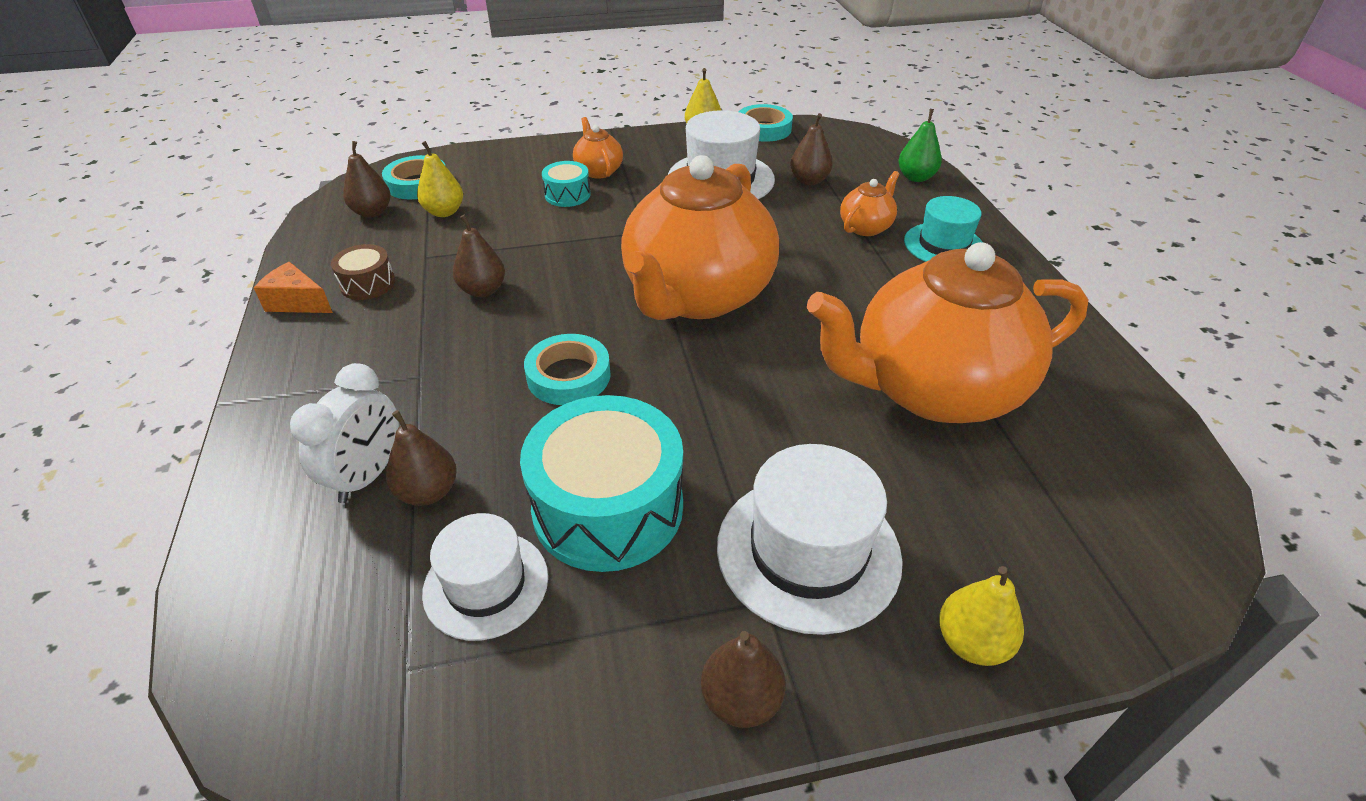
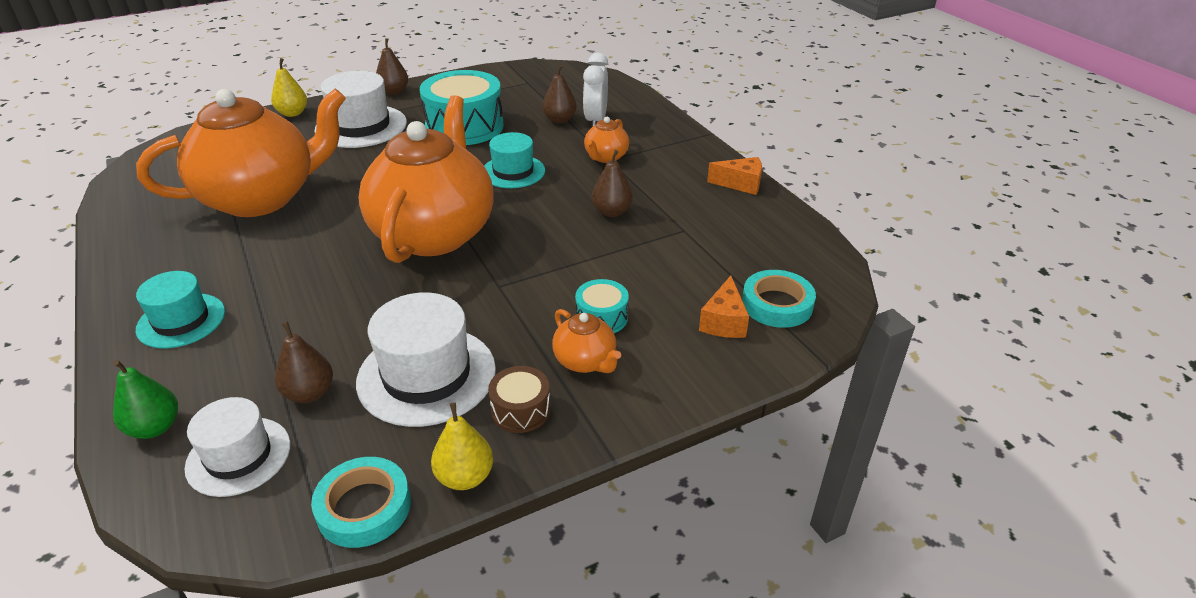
camera: 165 degrees right, 5 degrees down
(367, 284) = (706, 203): brown drum -> brown drum (521, 410)
(372, 212) = (780, 263): brown pear -> none
(444, 212) = (712, 275): yellow pear -> none
(472, 179) = (724, 321): none -> orange cheese
(486, 584) = (510, 101): white hat -> white hat (238, 456)
(568, 376) = (513, 172): turquoise tape -> turquoise hat
(866, 227) = (259, 330): orange teapot -> orange teapot (605, 157)

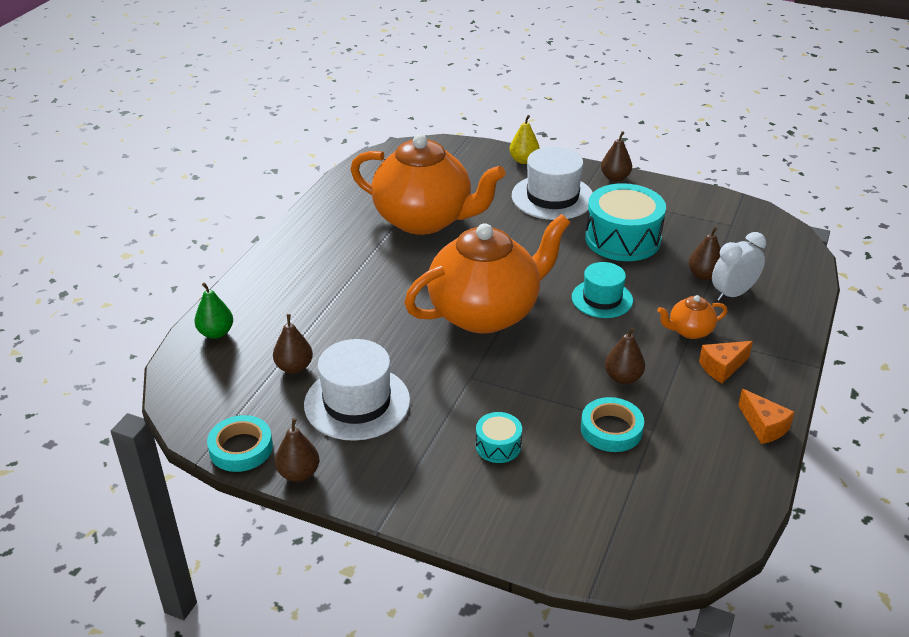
camera: 50 degrees right, 0 degrees up
(181, 320) = (293, 278): turquoise hat -> none
(238, 456) = (228, 376): white hat -> none
(465, 477) = (299, 473): yellow pear -> brown pear
(521, 410) = (373, 462): brown drum -> none
(585, 361) = (447, 464): orange teapot -> none
(724, 321) = (570, 512): orange cheese -> orange cheese (722, 367)
(777, 304) = (627, 532): turquoise tape -> turquoise tape (611, 429)

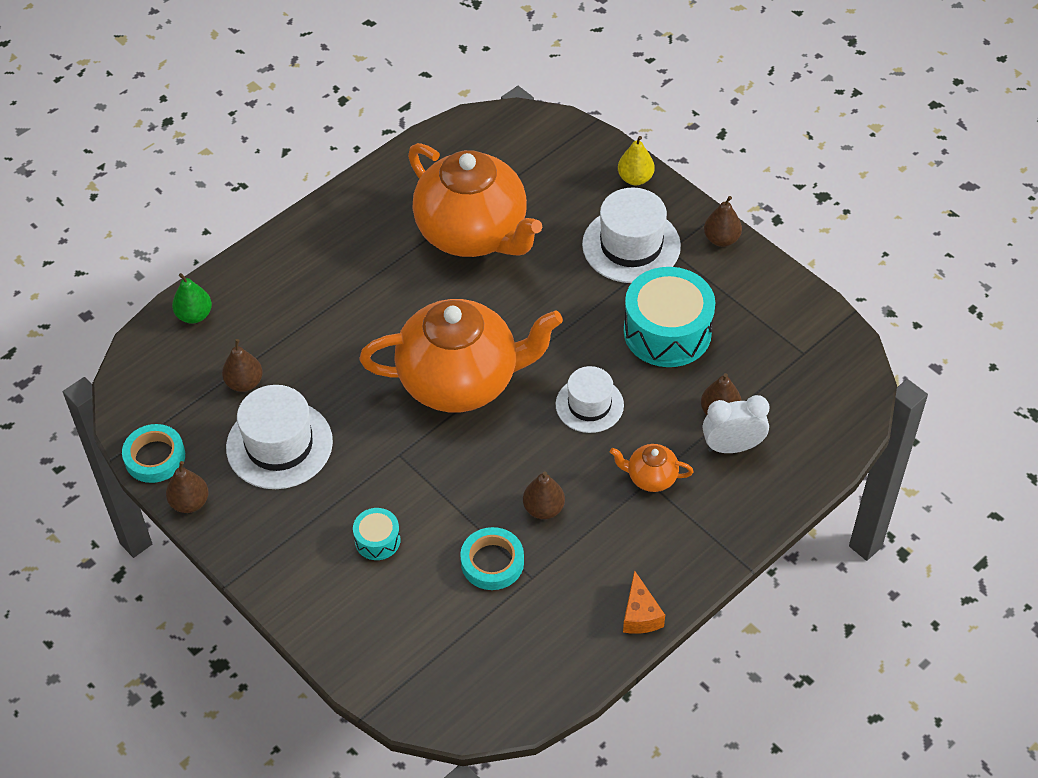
camera: 25 degrees right, 15 degrees up
(602, 299) = (589, 405): turquoise hat -> white hat
(722, 367) = (651, 533): orange cheese -> none

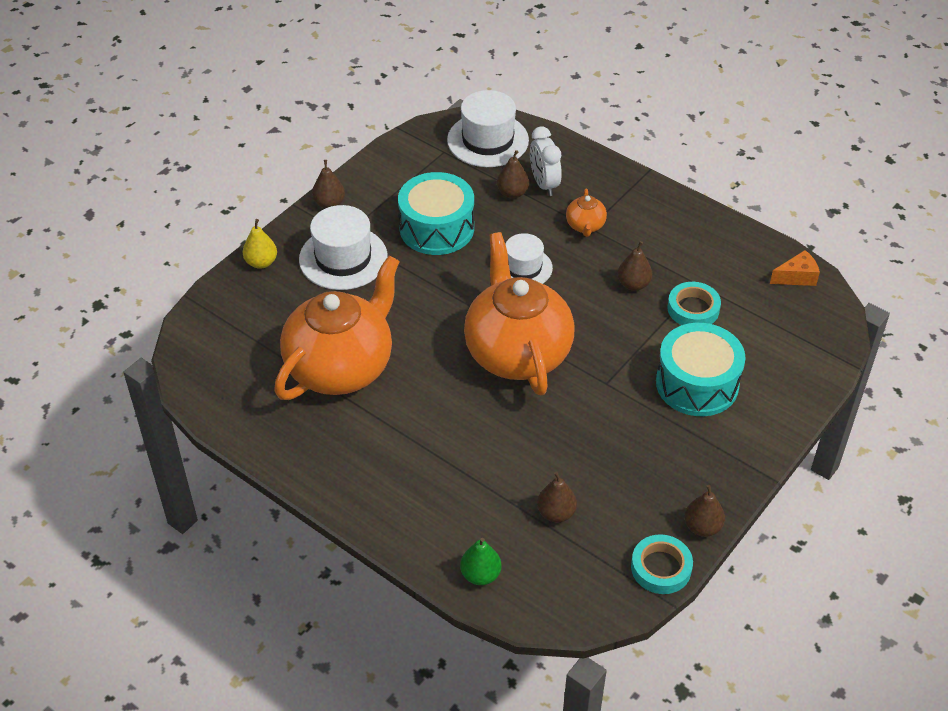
camera: 100 degrees left, 5 degrees down
(279, 444) = (619, 471): white hat -> white hat (488, 140)
(377, 540) = (697, 384): turquoise drum -> turquoise drum, size x2.09
(640, 615) = (709, 222): orange cheese -> orange cheese (796, 277)

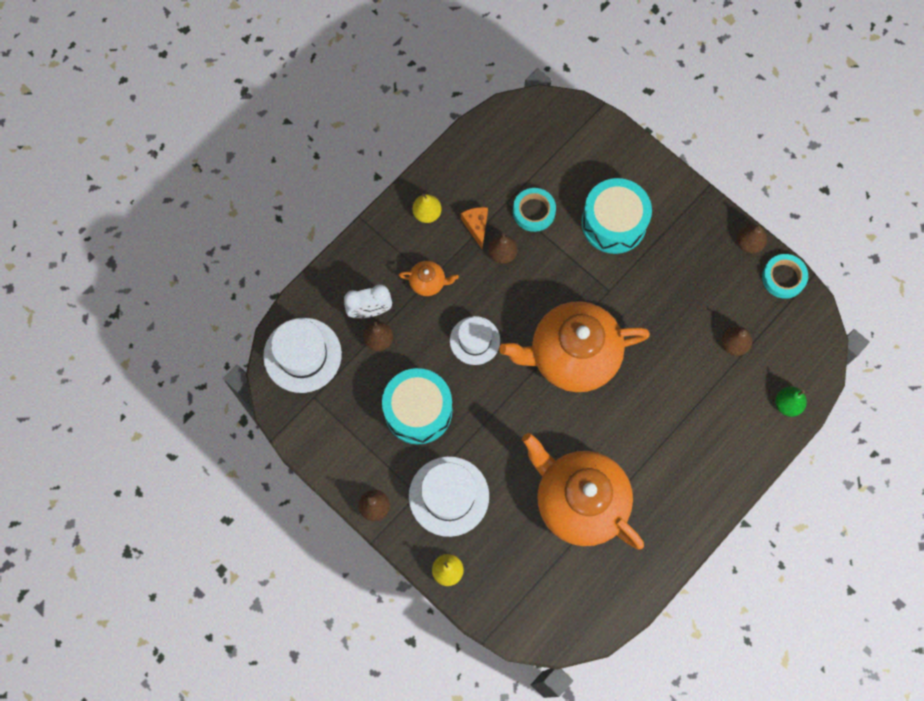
camera: 85 degrees left, 25 degrees up
(668, 220) = (427, 213): none -> yellow pear
(796, 277) = (504, 126): orange cheese -> orange cheese (476, 226)

